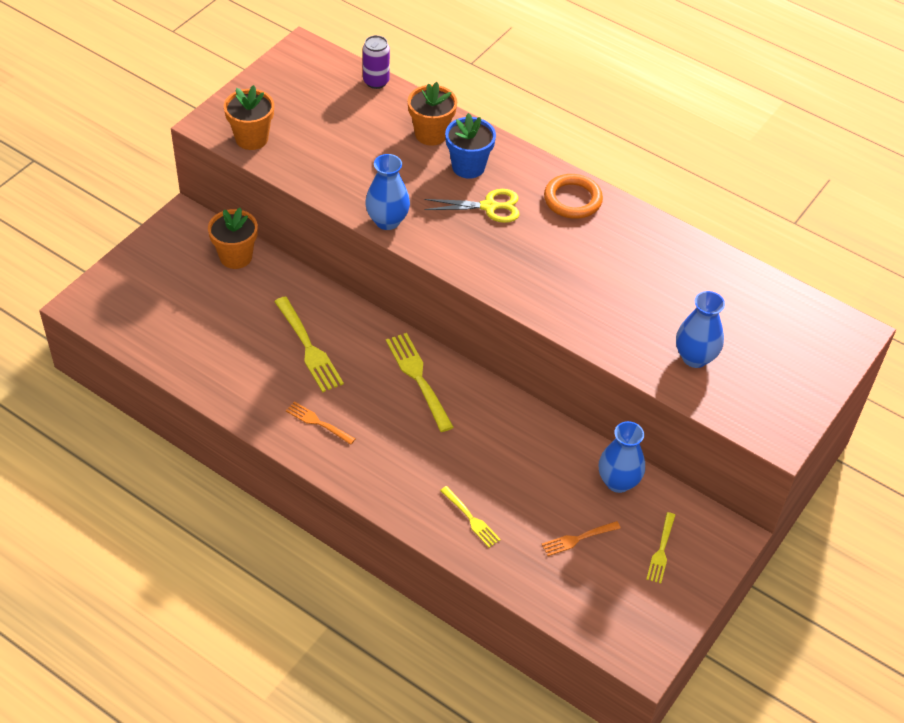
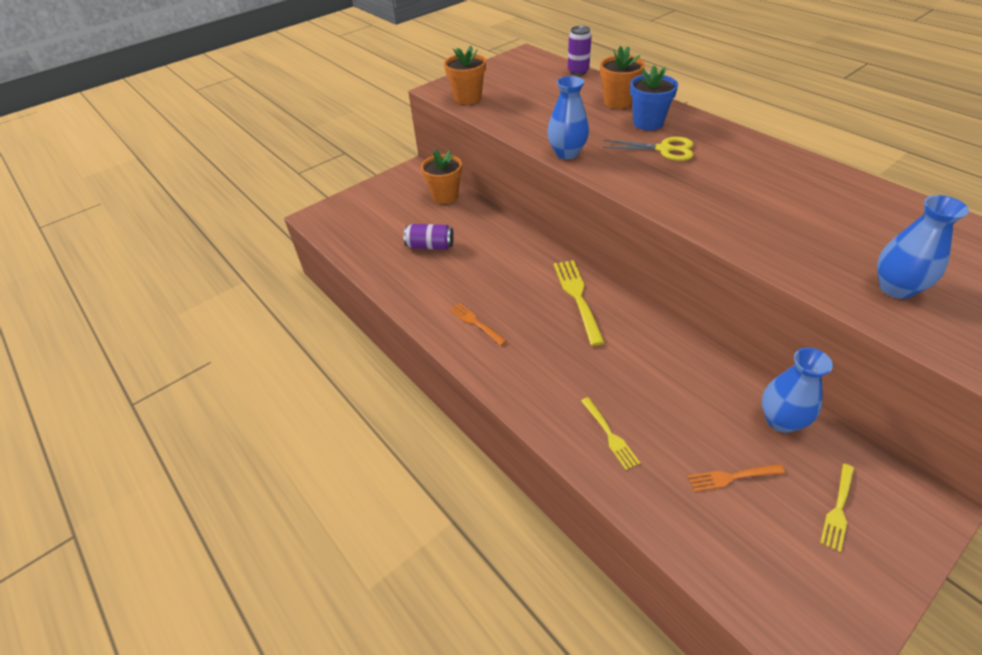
camera: 20 degrees right, 5 degrees down
(239, 331) = (430, 246): none -> purple can
(308, 348) = (484, 263): yellow fork -> none
(572, 200) = (747, 149): orange ring -> none

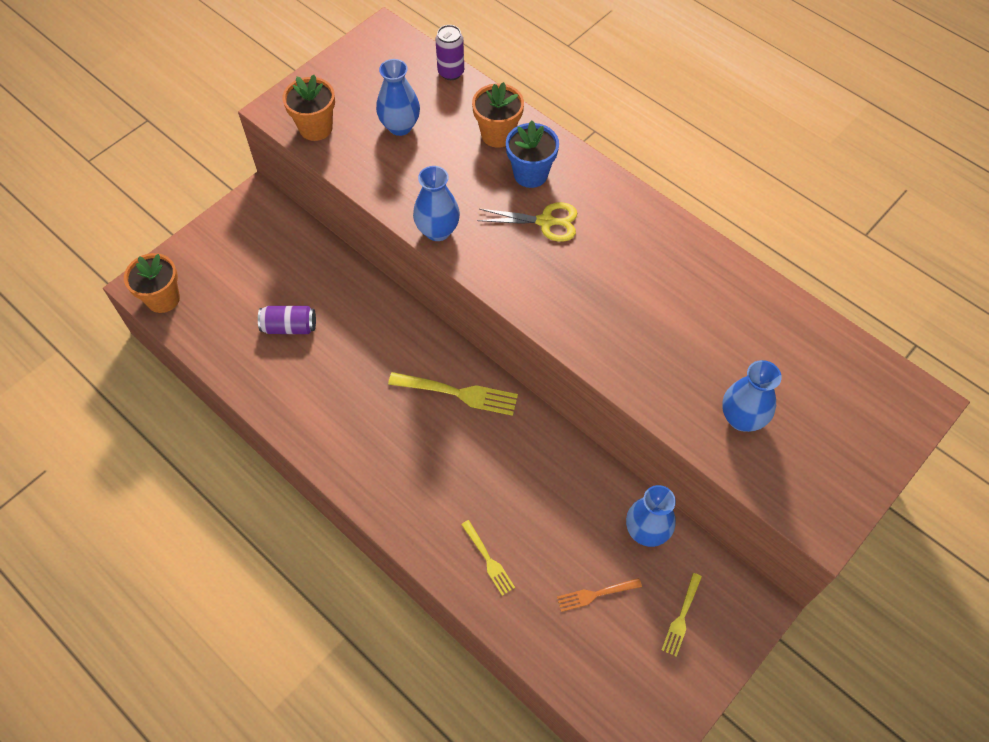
camera: 10 degrees left, 15 degrees up
(445, 196) = (299, 244): orange flower pot -> orange flower pot (163, 299)
(475, 323) = (350, 435): orange fork -> none
(536, 97) = (400, 126): none -> blue vase
(578, 297) = (458, 393): yellow fork -> yellow fork turned 120 degrees clockwise

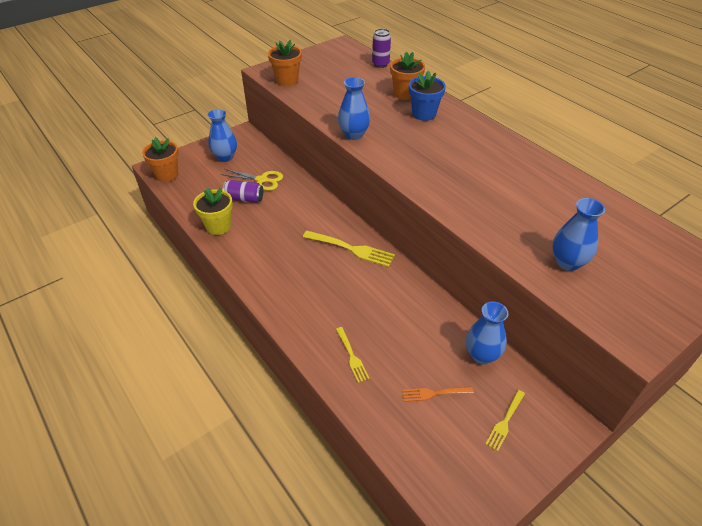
camera: 10 degrees right, 15 degrees down
(265, 383) = (218, 226): none -> yellow flower pot
(400, 126) = (341, 84): blue vase -> blue vase (225, 157)
(545, 222) = (430, 138): yellow scissors -> yellow scissors (262, 180)

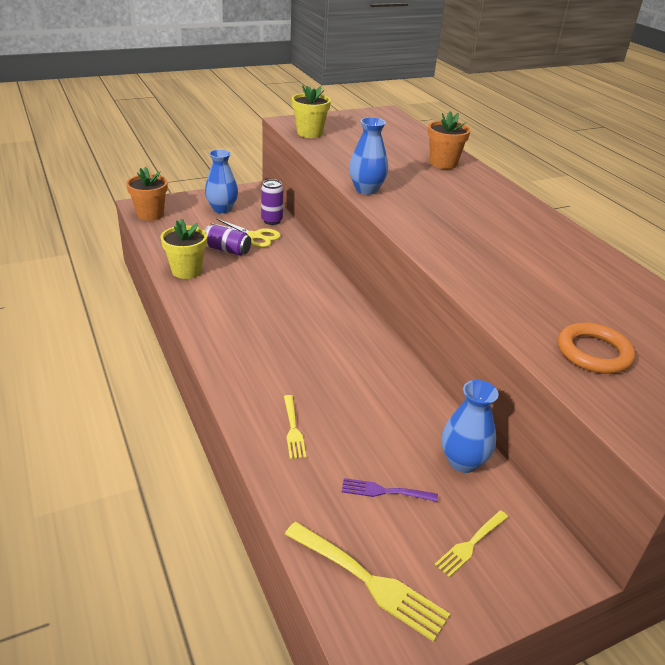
camera: 10 degrees right, 10 degrees down
(287, 80) = (309, 133): orange flower pot -> yellow flower pot
(351, 249) = (334, 319): yellow fork -> yellow fork (368, 581)
(380, 64) = (424, 134): purple can -> purple can (272, 221)
(424, 114) = (459, 184): blue flower pot -> none
(434, 393) = (385, 491): orange fork -> purple fork
(567, 262) = (593, 352): blue vase -> orange ring

